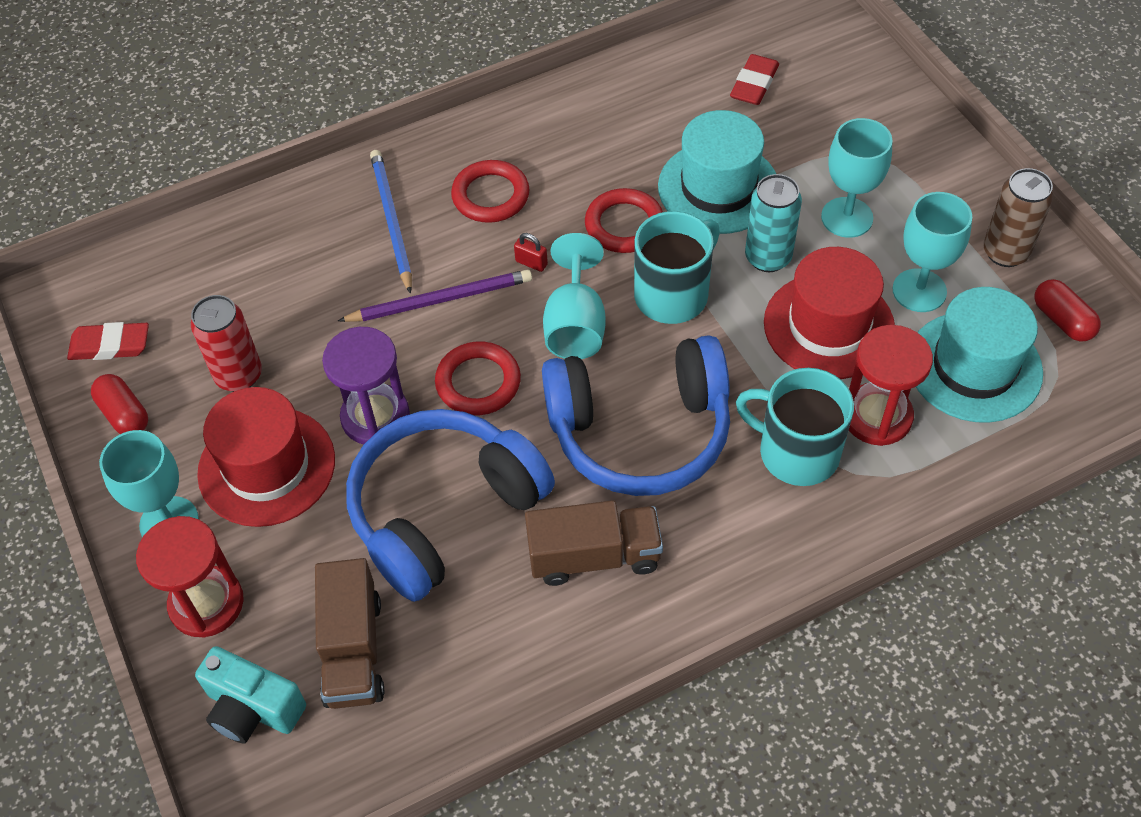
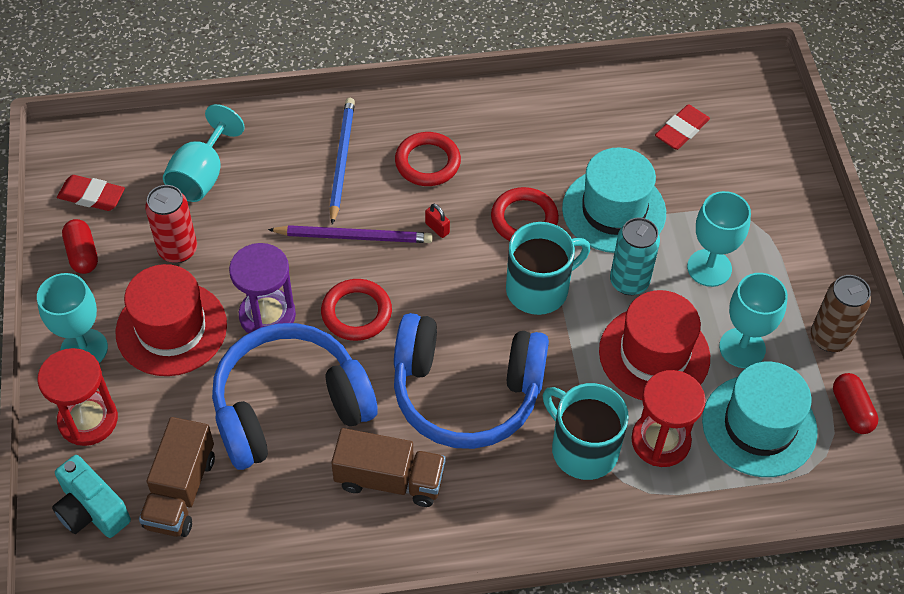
camera: 15 degrees right, 0 degrees up
(575, 325) = (451, 290): turquoise goblet -> turquoise goblet (202, 176)

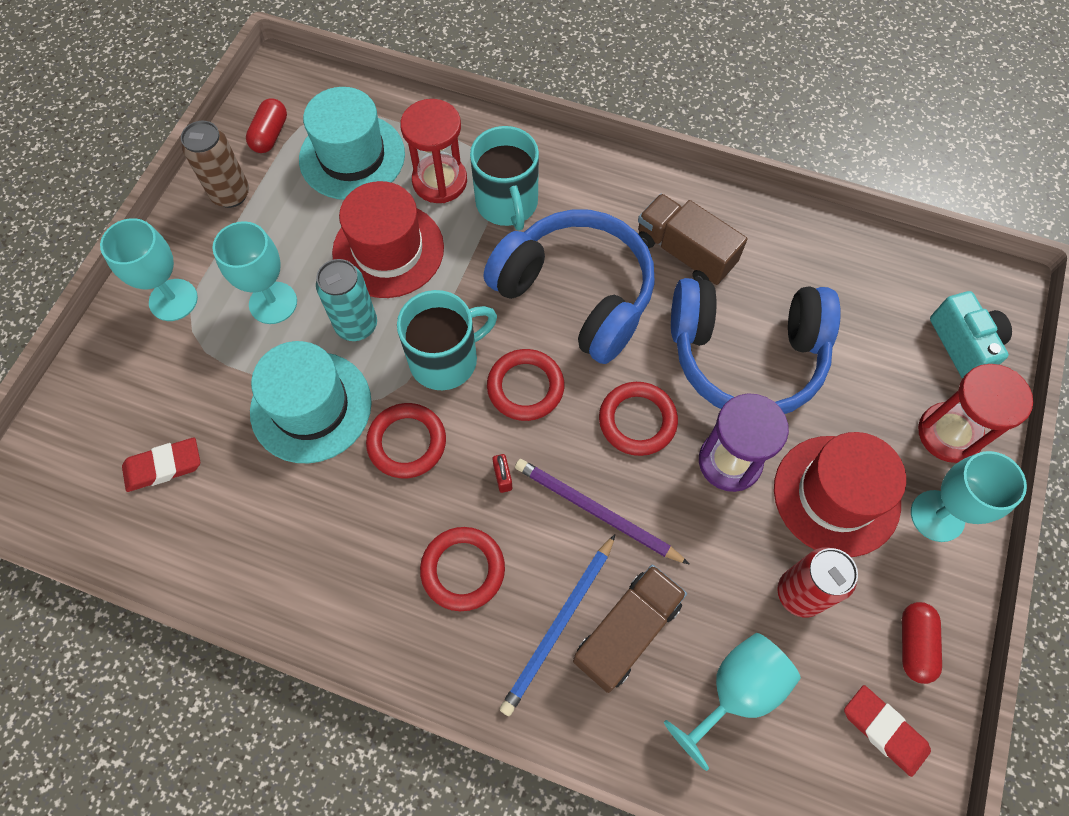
camera: 150 degrees left, 10 degrees up
(180, 491) = (875, 325): brown truck -> brown truck (627, 632)
(461, 297) = (525, 387): none -> red ring
(539, 289) = (445, 359): turquoise mug -> turquoise mug turned 150 degrees clockwise
(742, 348) = (310, 220): turquoise goblet -> turquoise goblet (173, 300)

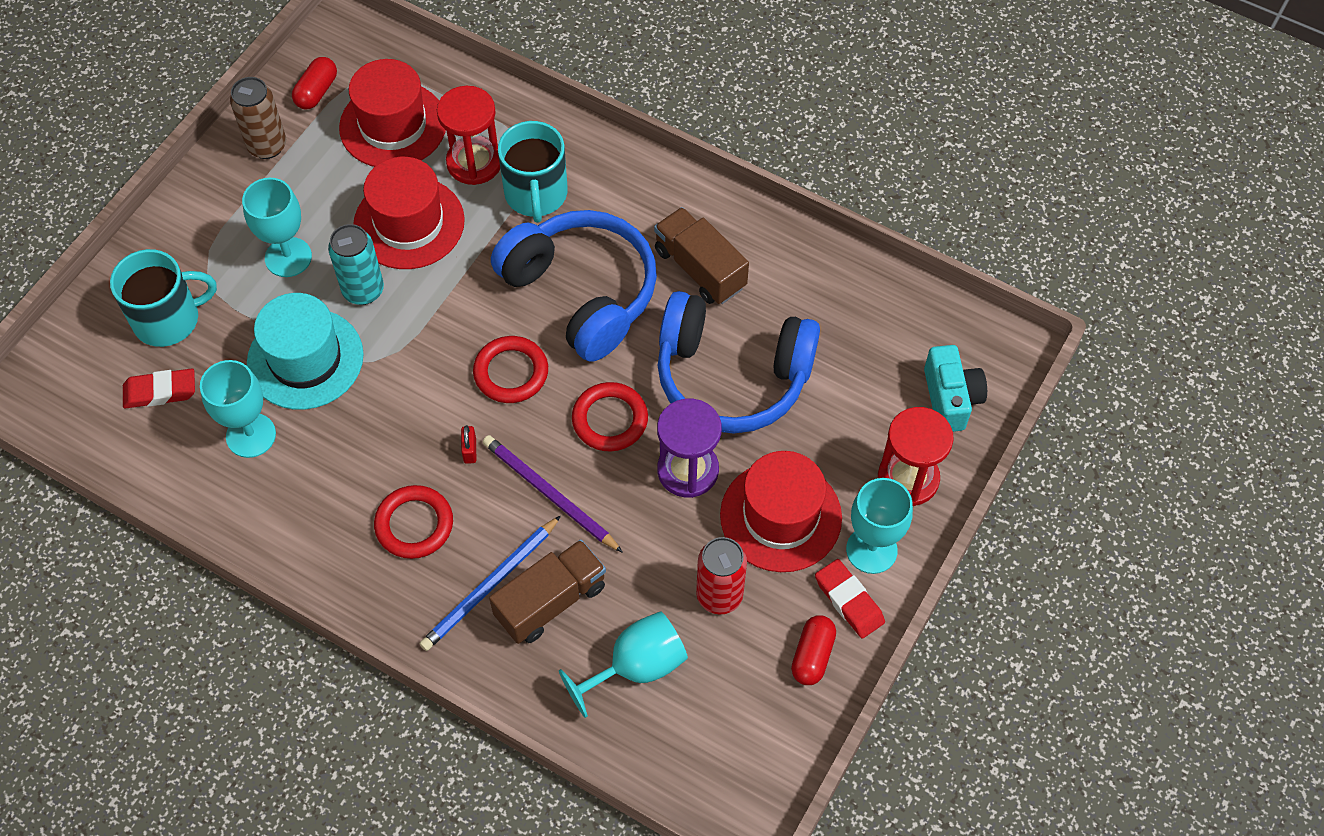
camera: 10 degrees right, 5 degrees down
(173, 300) = (194, 240): turquoise goblet -> turquoise goblet (251, 435)
(352, 157) = (393, 125): turquoise hat -> red hat
(407, 442) = (388, 405): red ring -> none
(445, 359) = (441, 335): turquoise mug -> turquoise mug (168, 319)
(884, 730) = (761, 721): red eraser -> red eraser (849, 601)

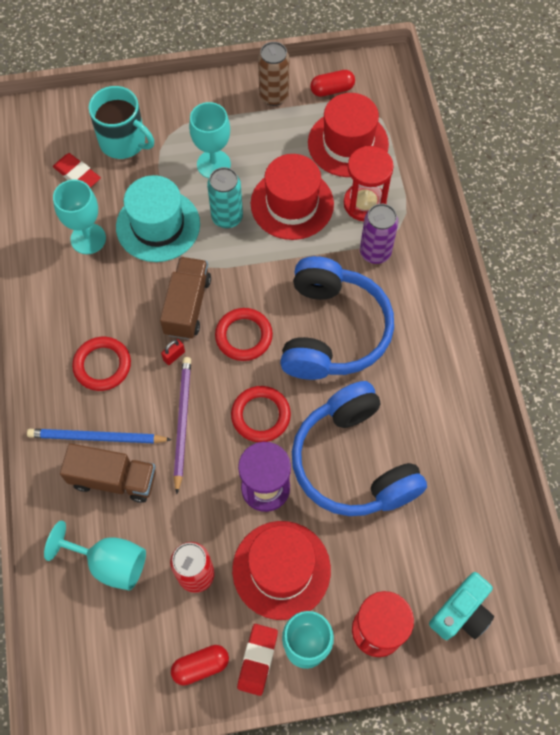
camera: 50 degrees right, 5 degrees up
(536, 194) = (375, 252): turquoise mug -> purple can
(700, 269) = (412, 383): brown truck -> brown truck (187, 306)

